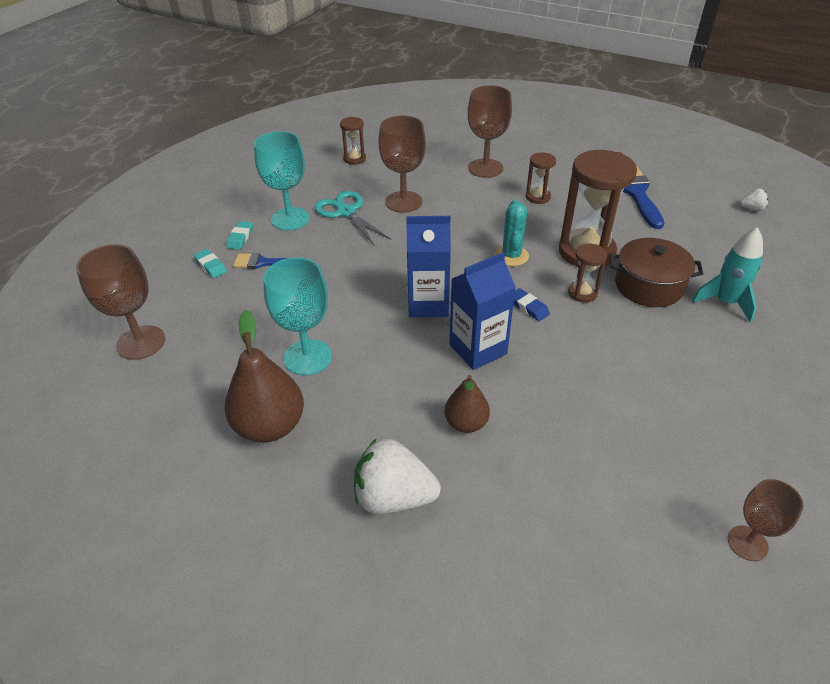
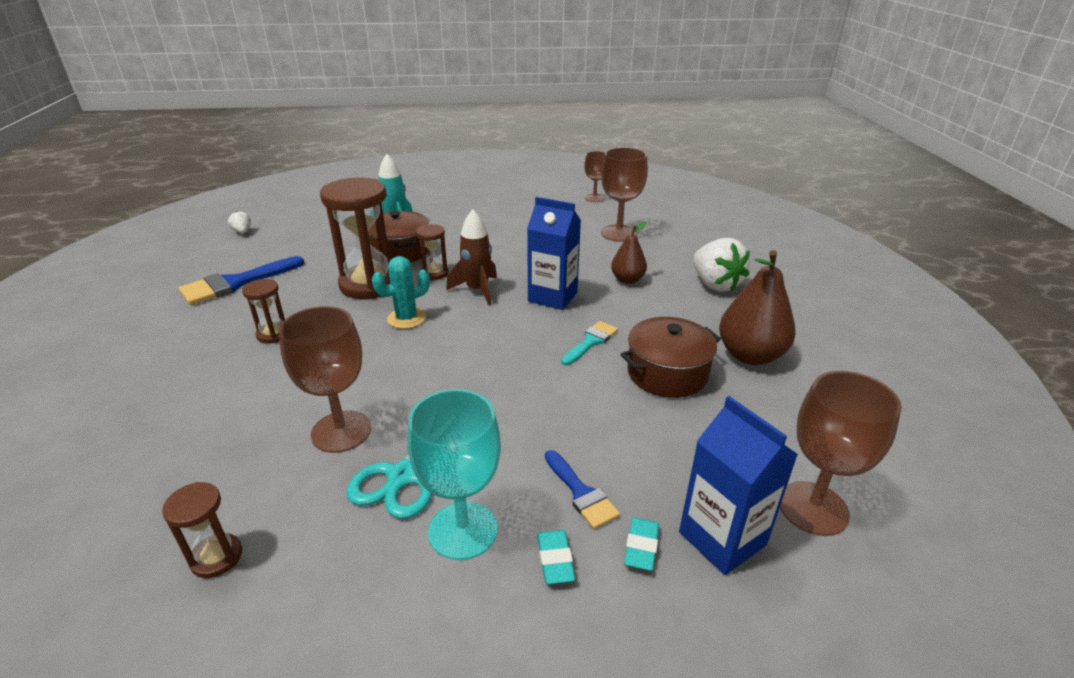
camera: 125 degrees left, 10 degrees down
(240, 238) = (555, 560): turquoise eraser -> turquoise eraser turned 75 degrees counterclockwise
(307, 357) = (667, 373): turquoise goblet -> brown pot
(387, 337) = (591, 342): none -> turquoise brush
(428, 304) = (524, 338): blue carton -> blue carton (722, 538)
(485, 168) = (208, 394): brown goblet -> brown goblet (619, 233)
(528, 307) = (477, 290): blue eraser -> brown rocket

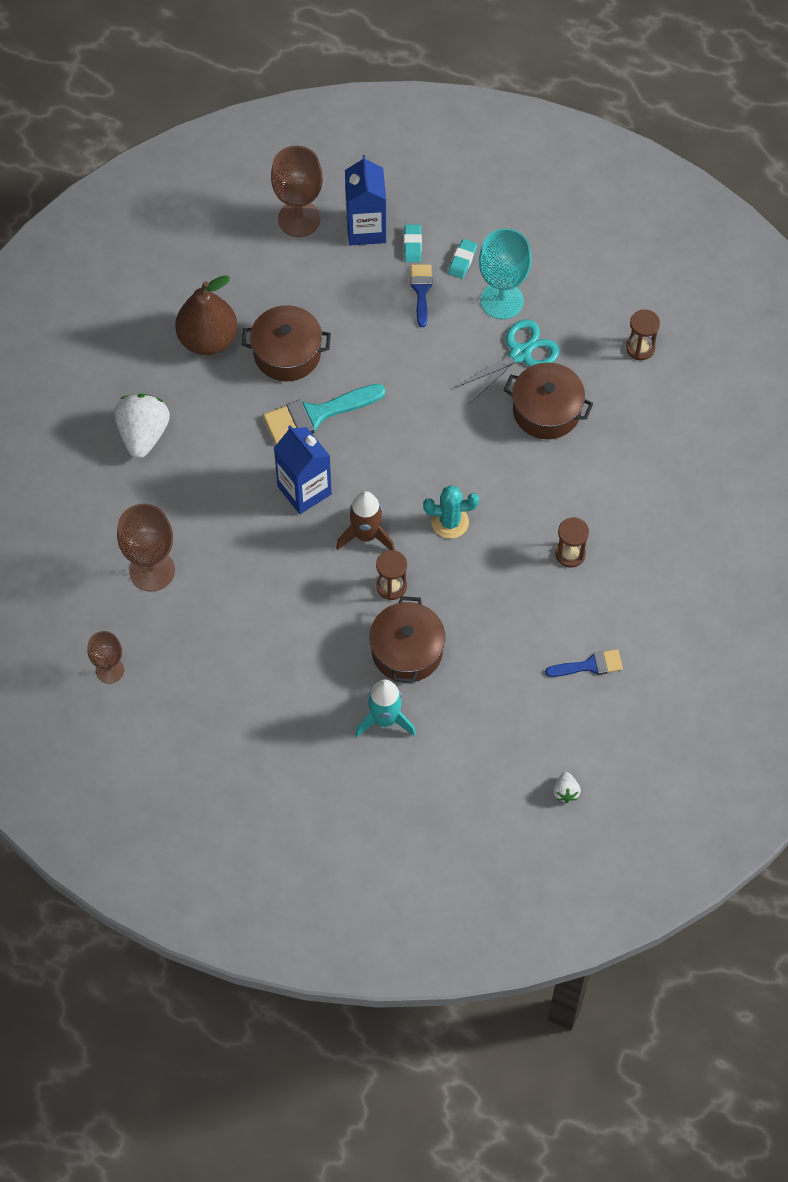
camera: 150 degrees left, 30 degrees up
(236, 283) = (589, 665): blue brush -> blue brush, size x0.59
(341, 431) = (546, 410): brown goblet -> brown pot
(369, 284) = (462, 597): brown hourglass -> none
(591, 342) = (316, 414): turquoise brush -> turquoise brush, size x1.70
(627, 280) = (216, 482): brown pear -> none
(641, 547) = (412, 245): turquoise eraser -> turquoise eraser turned 45 degrees counterclockwise

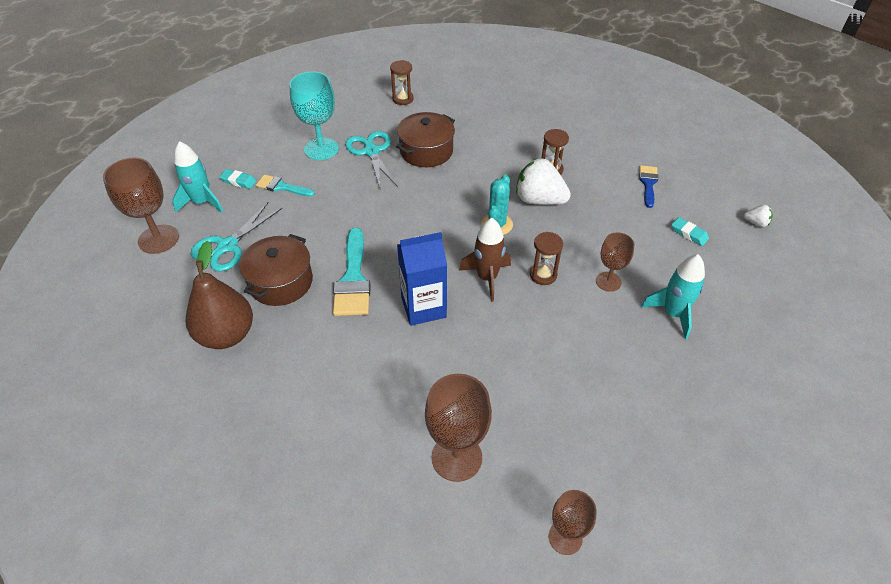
camera: 70 degrees left, 15 degrees down
(143, 434) = (295, 419): white strawberry -> white strawberry (539, 200)
(314, 284) = (227, 246): none -> turquoise scissors
(366, 228) = (202, 202): blue carton -> turquoise rocket
(407, 651) = (608, 281): brown pot -> brown goblet
(421, 291) = (282, 187): blue brush -> turquoise brush
(462, 260) = (273, 159): turquoise eraser -> turquoise eraser (689, 234)

